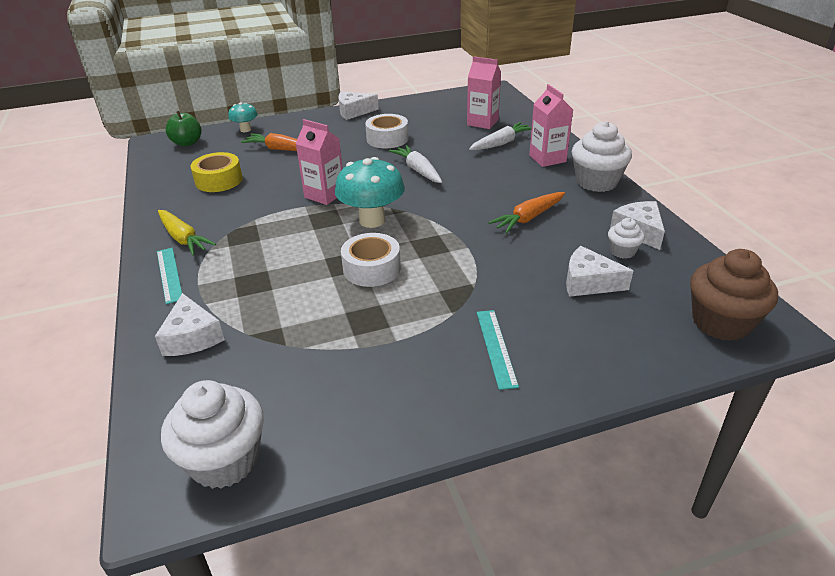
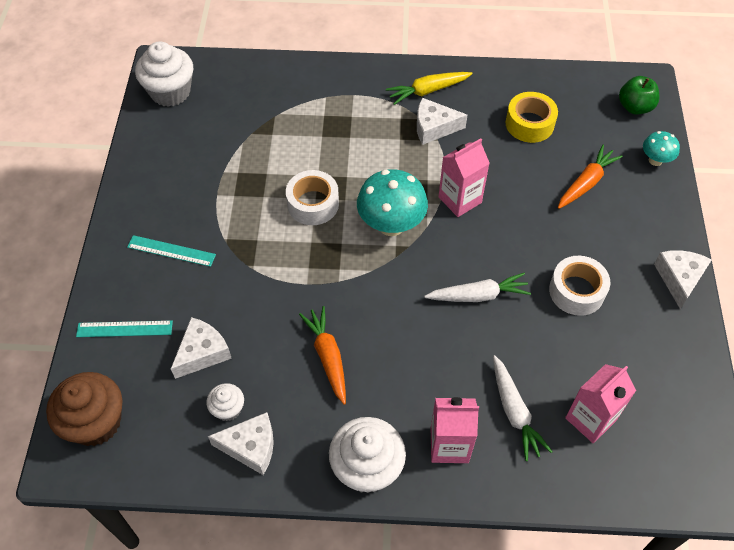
camera: 110 degrees right, 20 degrees up
(169, 274) = (376, 79): turquoise ruler -> turquoise ruler (124, 329)
(192, 337) = (290, 87): white cheese -> white cheese (434, 127)

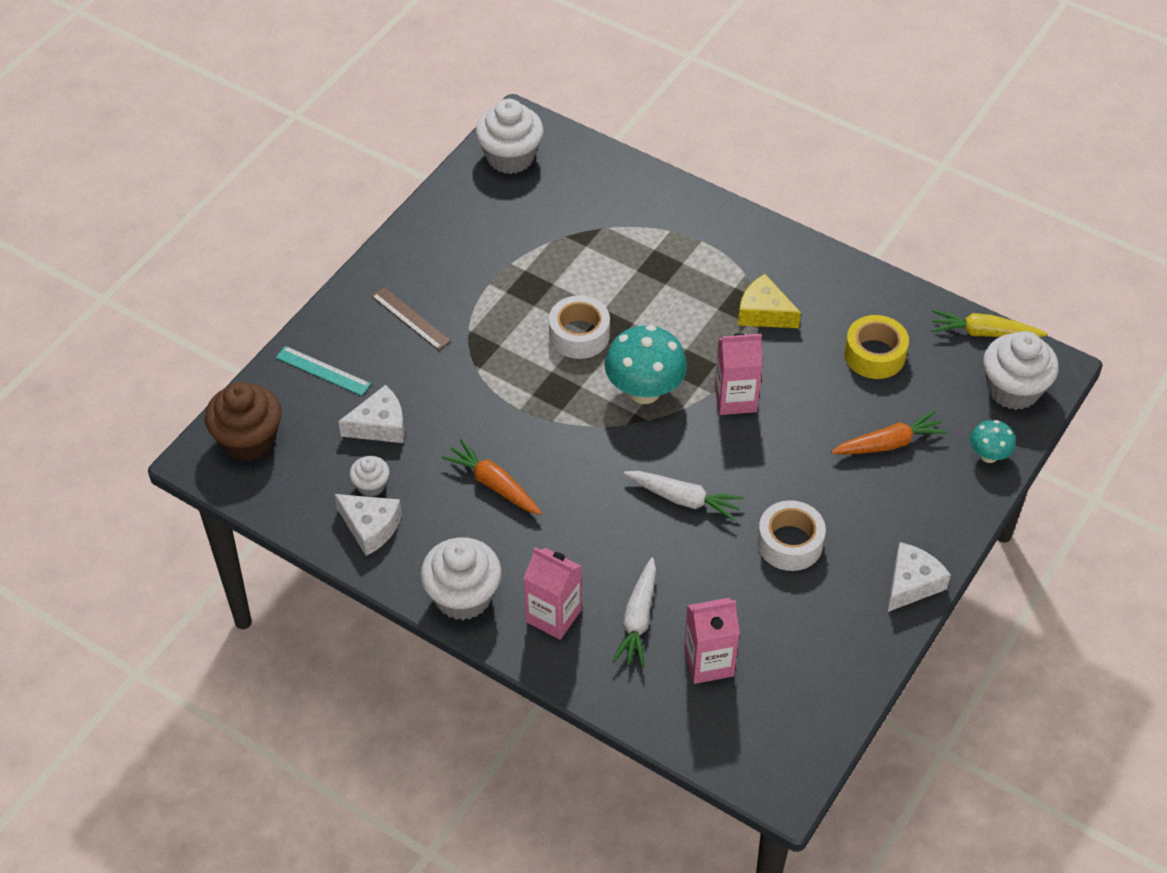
camera: 30 degrees right, 5 degrees down
(171, 251) = (410, 318): turquoise ruler -> brown ruler
(328, 357) = (494, 484): orange carrot -> orange carrot turned 60 degrees counterclockwise
(427, 91) = (786, 271): yellow carrot -> yellow carrot (984, 333)
(434, 127) = (764, 313): white cheese -> yellow cheese
(634, 107) = (1013, 389): green apple -> white cupcake

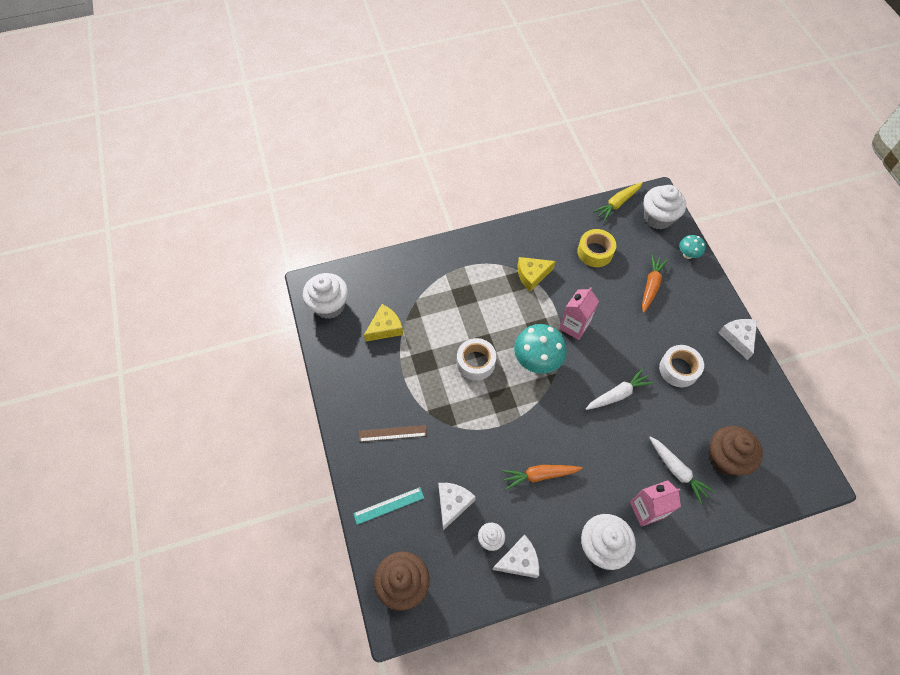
camera: 50 degrees left, 10 degrees up
(535, 224) = (385, 328): none -> yellow cheese
(709, 662) = (725, 458): pink carton -> brown cupcake

